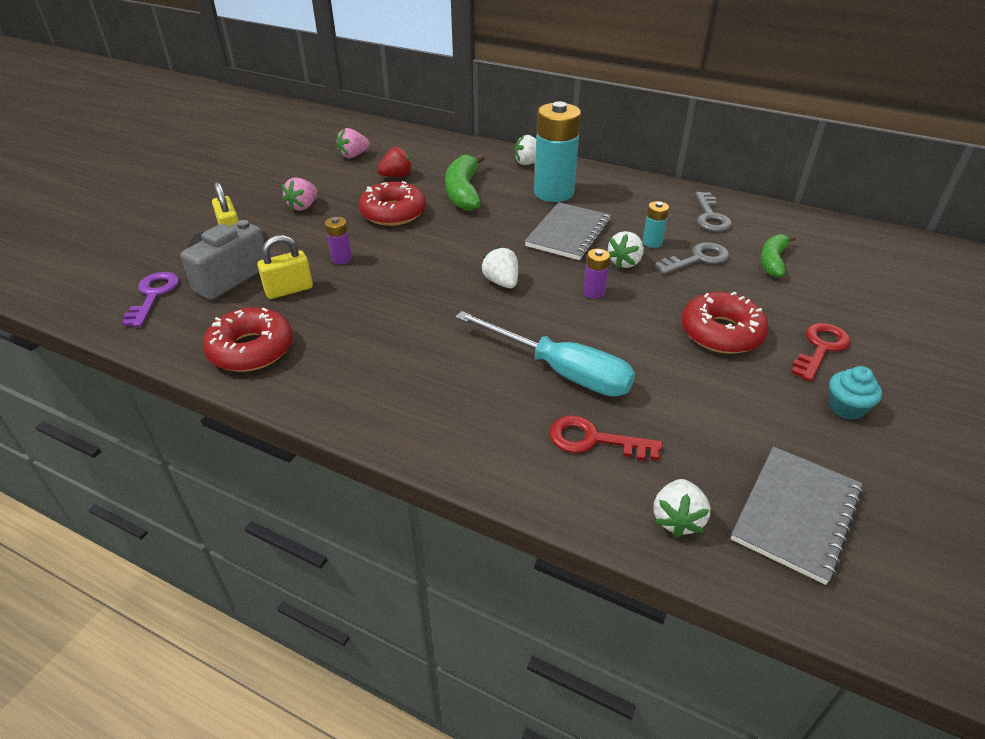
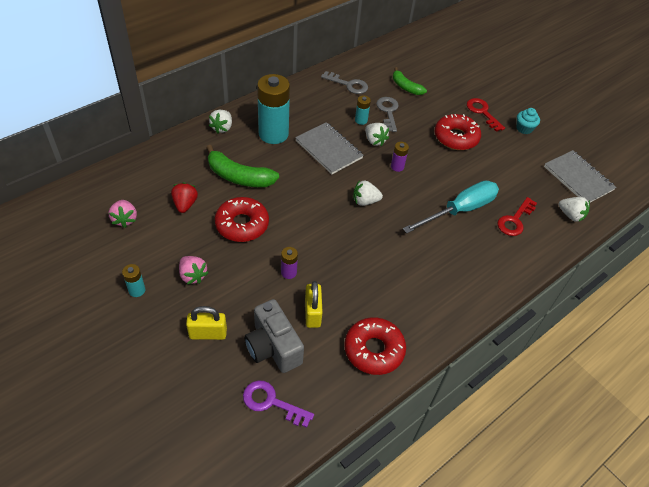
camera: 70 degrees left, 10 degrees up
(269, 185) = (137, 290): none -> turquoise battery

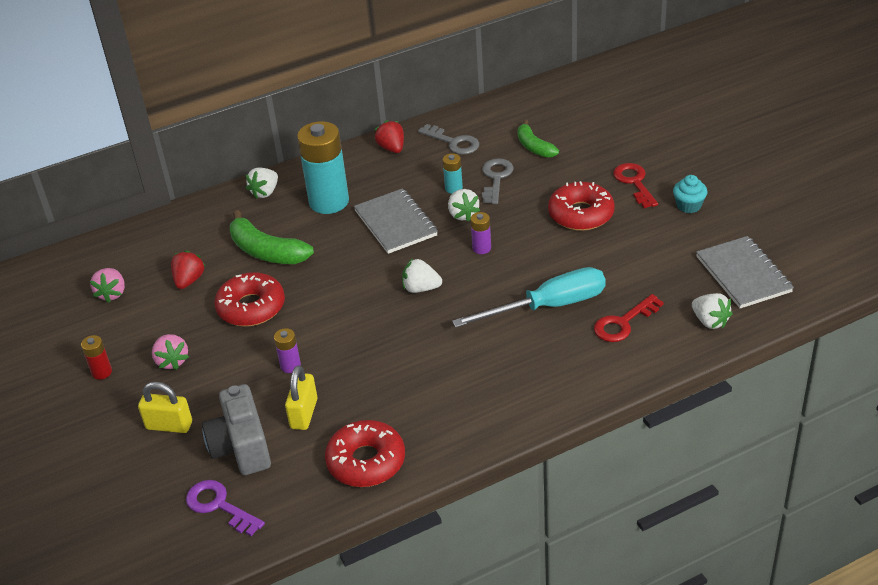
camera: 20 degrees right, 10 degrees down
(137, 290) = (102, 372): turquoise battery -> red battery
(306, 90) = (392, 148): none -> red strawberry

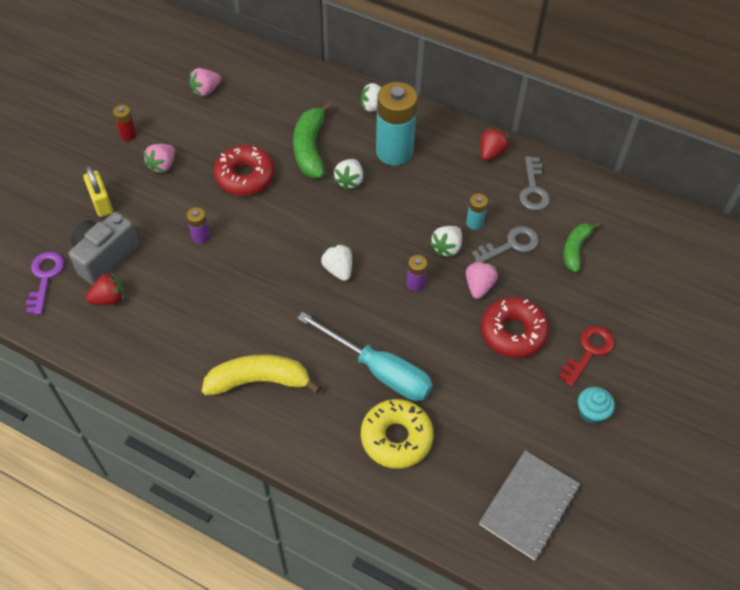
camera: 50 degrees right, 15 degrees up
(189, 280) = (248, 123): red strawberry -> red strawberry (109, 299)
(304, 414) = (158, 274): yellow padlock -> none
(366, 461) = (134, 341): red donut -> none
(395, 223) = (402, 209): grey notebook -> none
(492, 387) = (259, 381): none -> yellow banana
(519, 213) = (479, 286): none -> pink strawberry
(623, 323) = (396, 438): red key -> yellow donut
(710, 321) = (445, 507): white strawberry -> white strawberry (349, 181)

